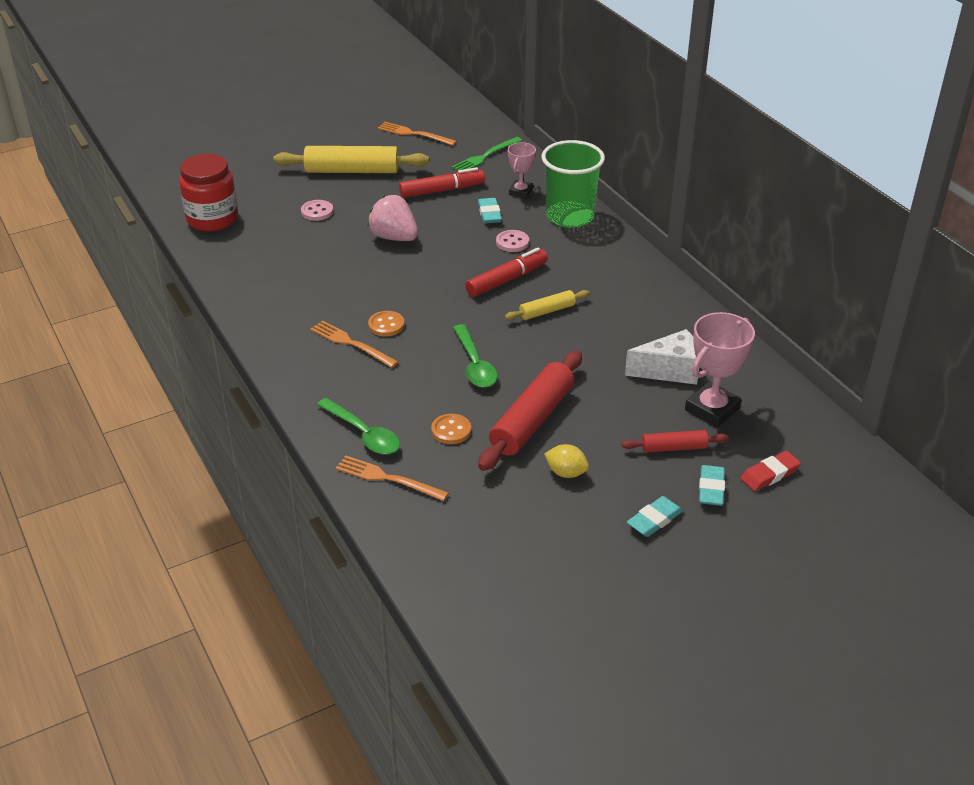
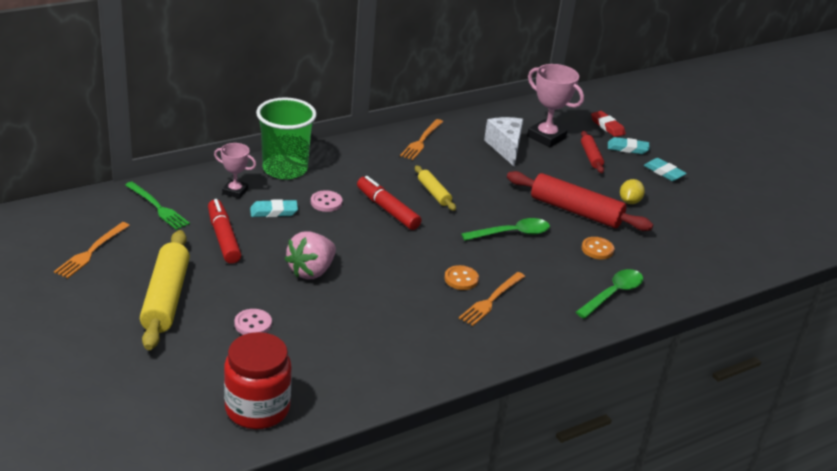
camera: 95 degrees left, 5 degrees down
(387, 478) = (661, 282): orange fork -> orange fork (421, 141)

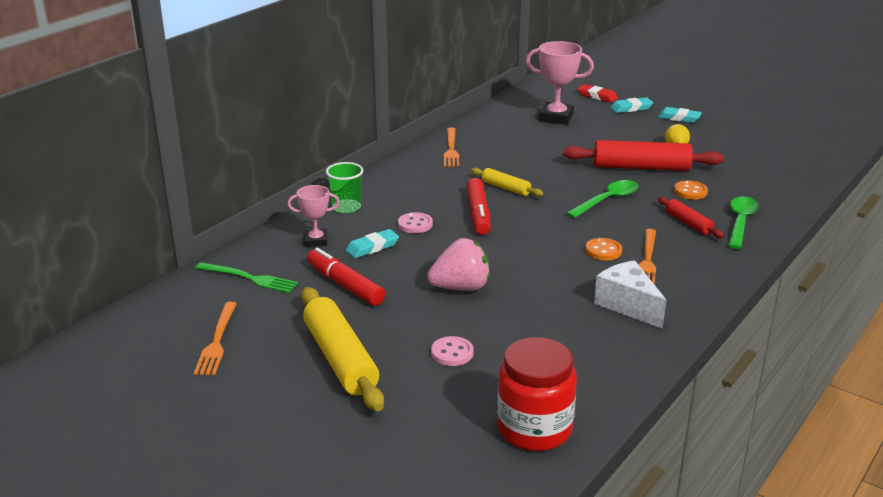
camera: 20 degrees left, 5 degrees down
(285, 169) = (346, 207): green cup -> green cup, size x0.58
(311, 271) = (461, 287): pink strawberry -> pink strawberry turned 120 degrees counterclockwise
(387, 210) = (478, 214): red marker -> red marker turned 120 degrees counterclockwise
(505, 148) = (530, 135): white cheese -> white cheese (627, 305)
(591, 156) = (608, 122): red rolling pin -> red rolling pin (688, 223)

